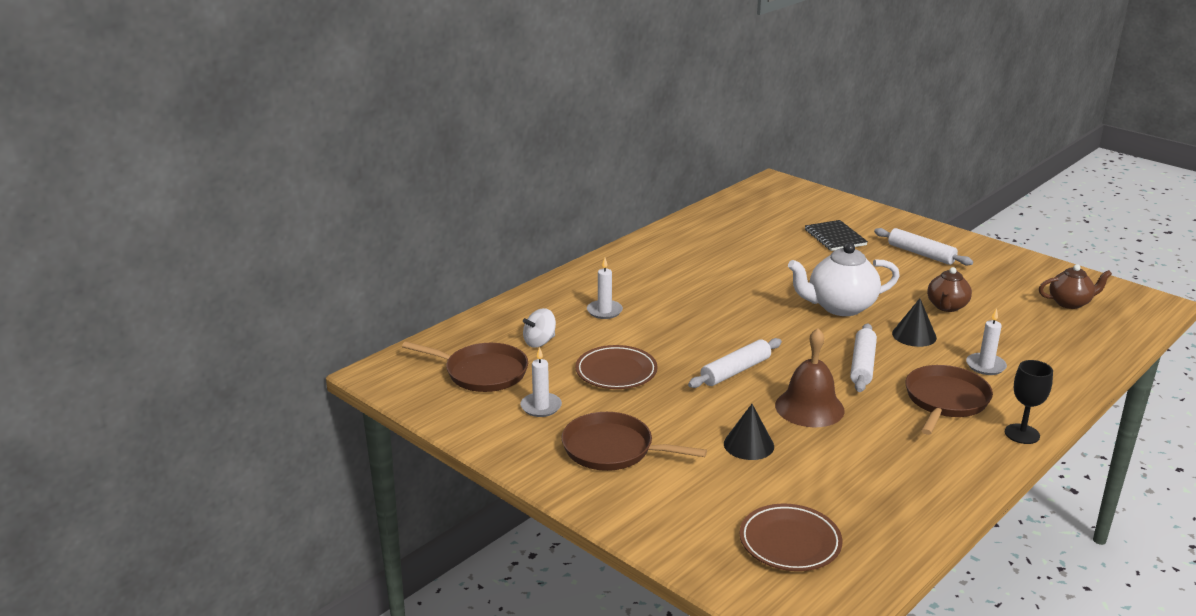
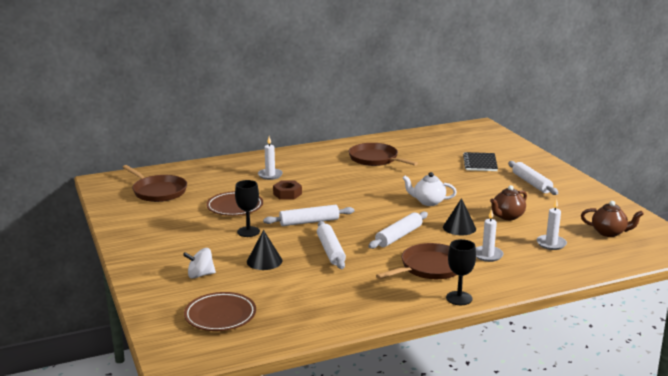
camera: 25 degrees right, 5 degrees down
(539, 342) = (210, 183): white spinning top -> white spinning top (200, 275)
(541, 407) = (168, 215): white candle -> white candle (551, 244)
(612, 449) = (180, 244): brown pan -> brown pan (375, 159)
(660, 335) = (287, 194): none -> brown nut
(677, 405) = (248, 232): none -> black goblet
(809, 407) = (330, 251): brown bell -> white rolling pin
(840, 307) = (428, 202): white teapot -> white teapot, size x0.61

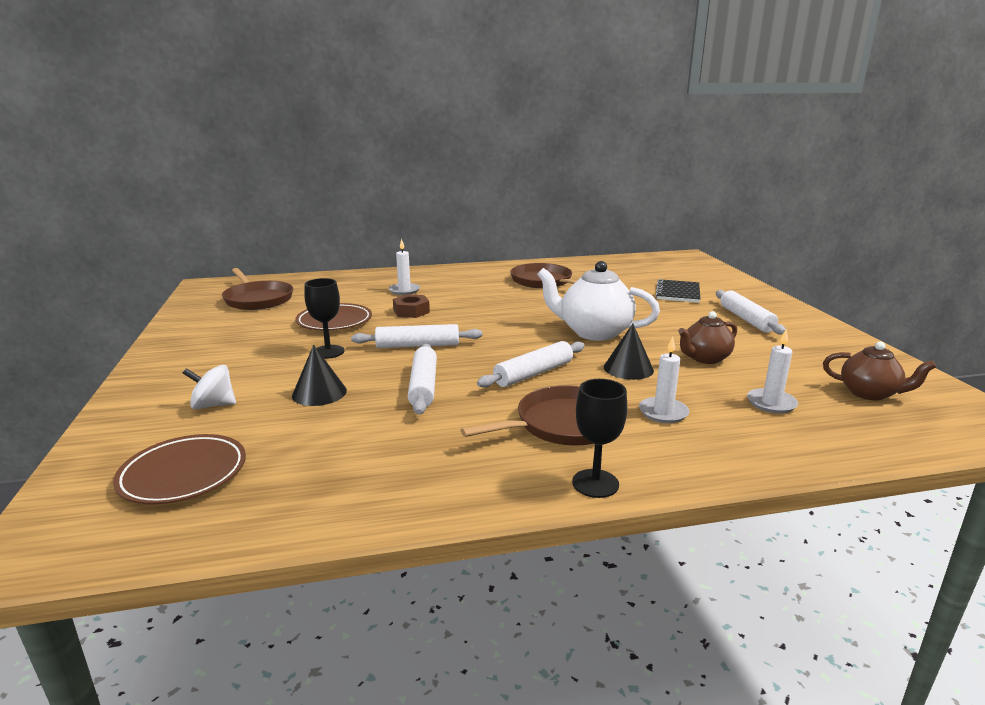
camera: 10 degrees right, 0 degrees up
(428, 202) = (593, 332): white teapot -> white teapot, size x1.63

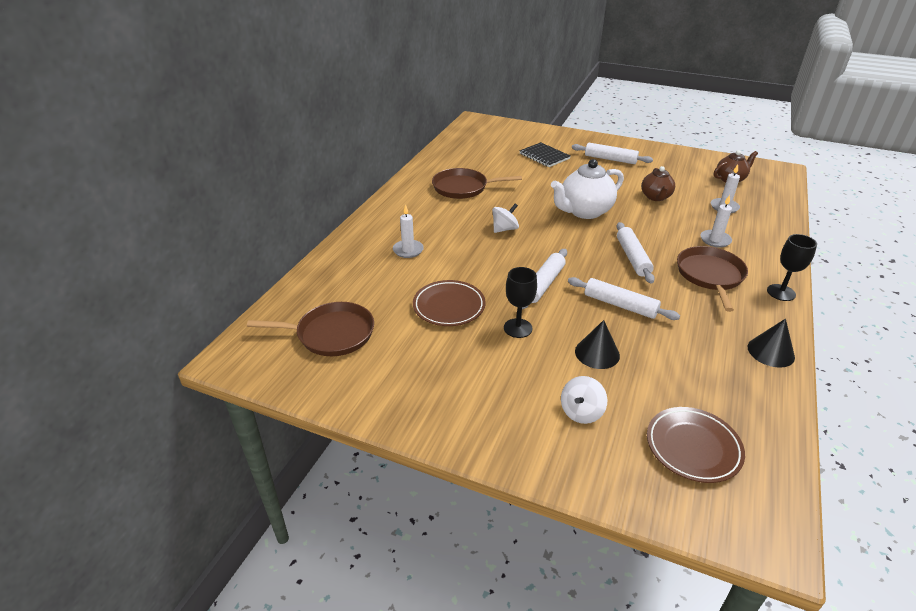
camera: 55 degrees left, 15 degrees up
(411, 311) = (465, 263): brown nut -> none
(495, 311) = (504, 229): none -> white spinning top
(628, 368) = (650, 225): black cone -> black cone (770, 351)

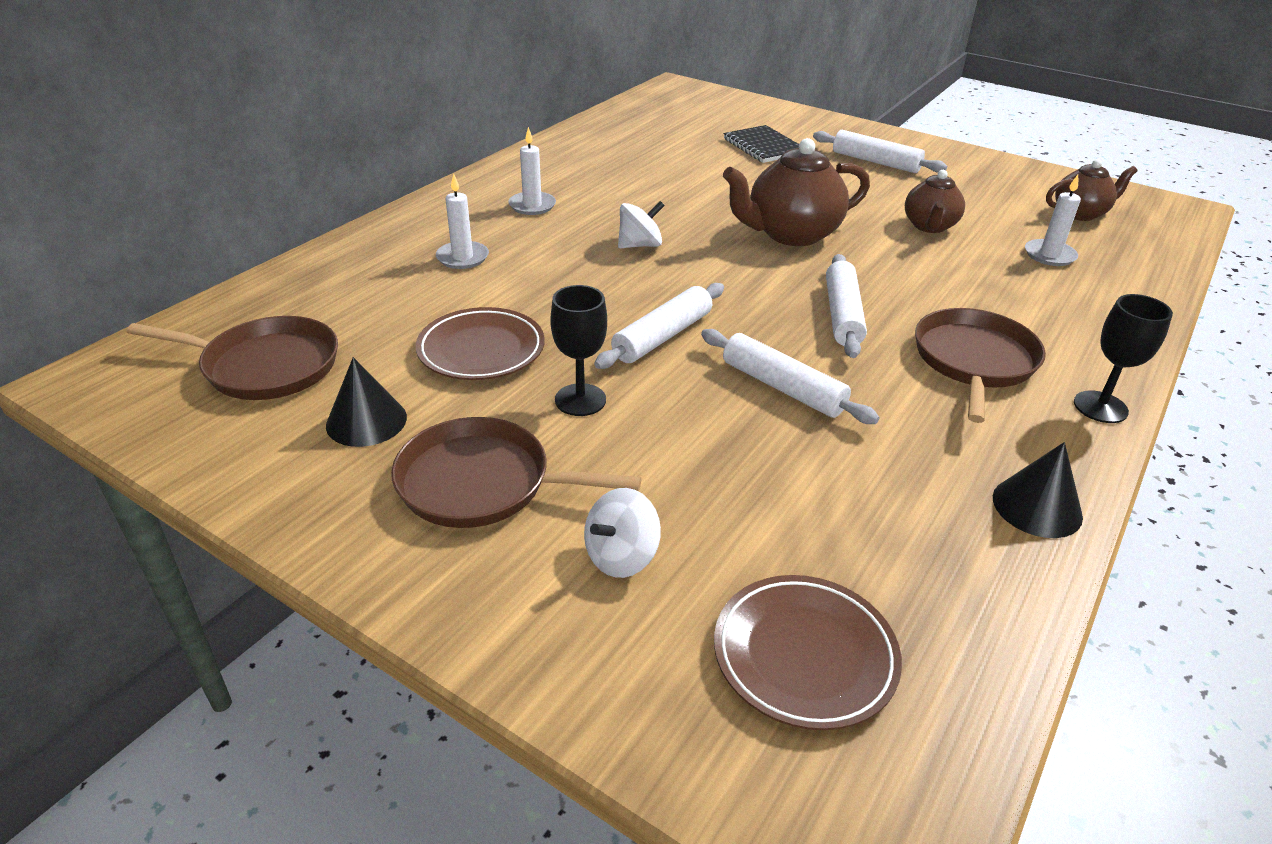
camera: 10 degrees right, 0 degrees up
(463, 188) = (603, 178): brown pan -> brown pan (481, 483)
(584, 211) = (791, 234): white teapot -> brown teapot
(597, 353) = (701, 461): black cone -> black cone (366, 421)
(715, 240) = (1009, 305): white candle -> white candle (532, 205)

